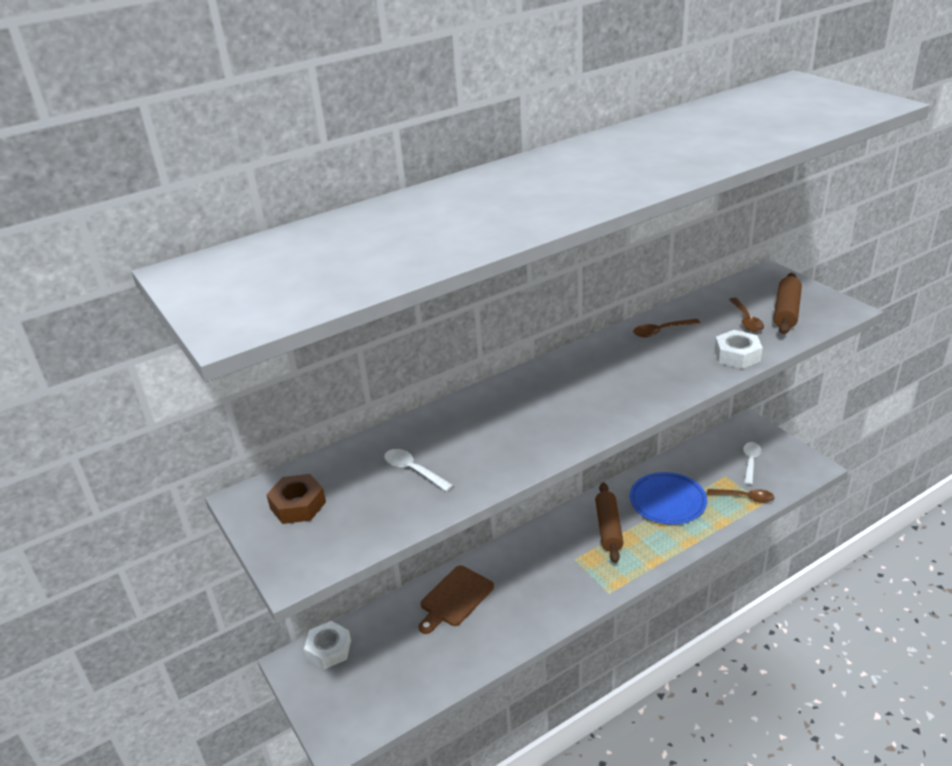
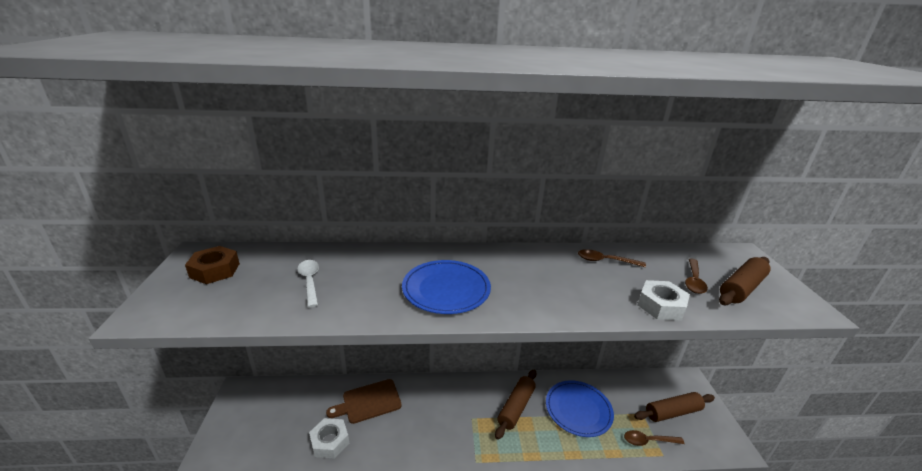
camera: 25 degrees right, 5 degrees down
(329, 649) = (266, 393): white nut -> white nut (330, 442)
(550, 420) = (446, 289): none -> blue plate
(745, 497) = (648, 441): brown spoon -> brown spoon turned 135 degrees clockwise
(750, 462) = (672, 412): white spoon -> brown rolling pin

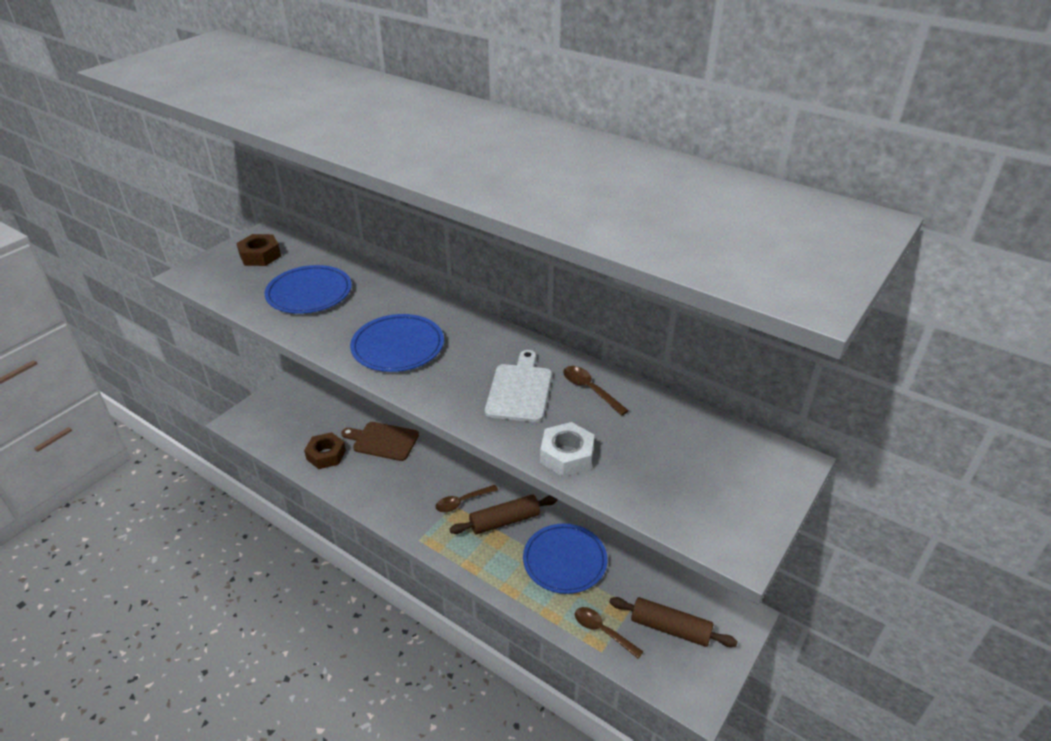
camera: 40 degrees right, 10 degrees up
(310, 281) = (309, 293): white spoon -> blue plate
(330, 442) = (326, 455): white nut -> brown nut
(570, 280) = (519, 390): none -> white cutting board
(693, 281) = (653, 454): brown spoon -> brown spoon (462, 502)
(741, 288) = (696, 489): brown rolling pin -> none

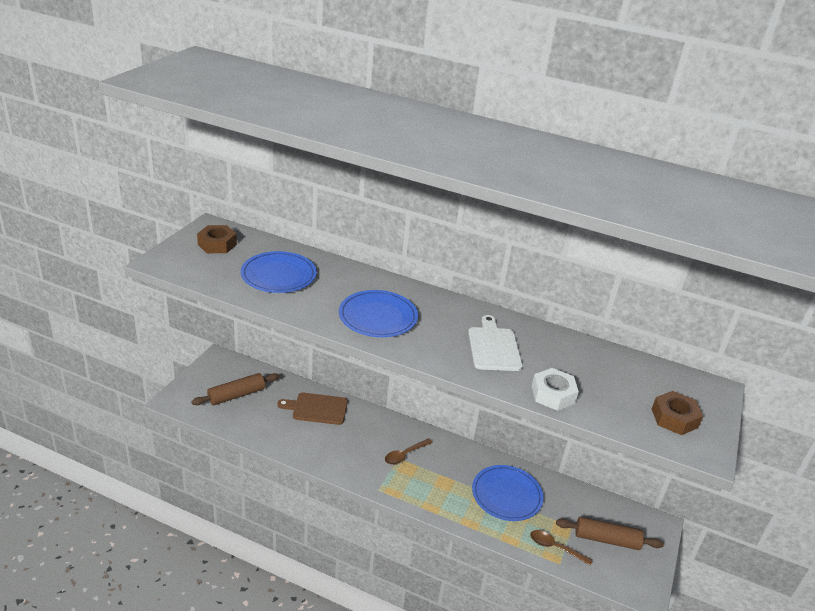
camera: 15 degrees left, 5 degrees down
(326, 455) = (269, 424): brown nut -> brown nut (674, 418)
(504, 521) = (446, 467): brown rolling pin -> brown rolling pin (236, 395)
(590, 390) = (548, 344): brown spoon -> none

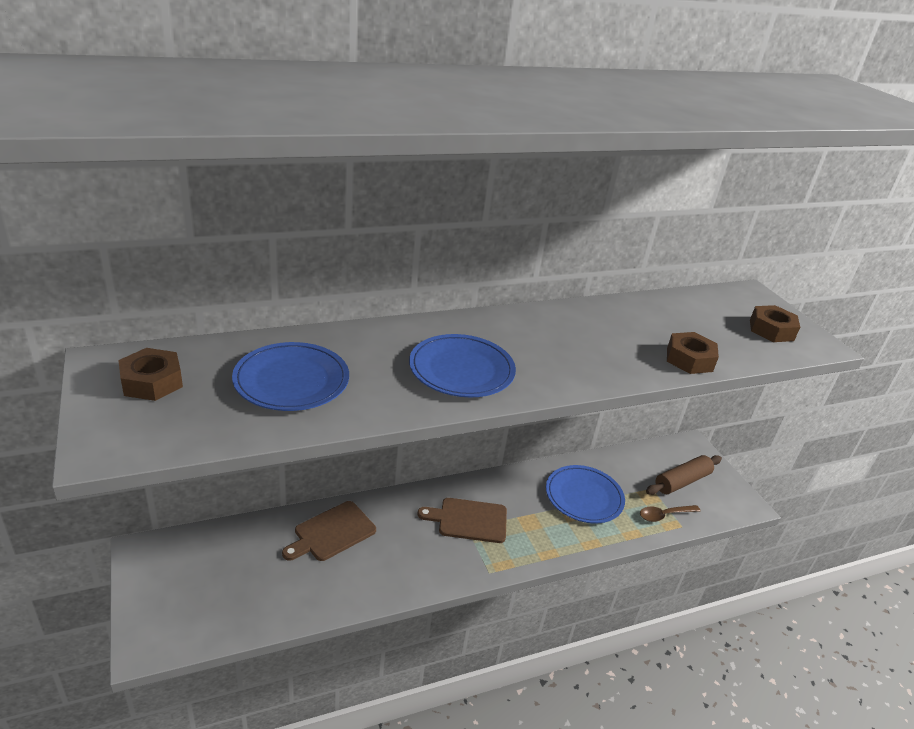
camera: 45 degrees left, 0 degrees up
(236, 395) = (222, 580): brown rolling pin -> none
(405, 455) = (469, 520): brown spoon -> brown cutting board
(493, 347) = (590, 342): white cutting board -> none
(553, 394) = (689, 359): white nut -> brown nut

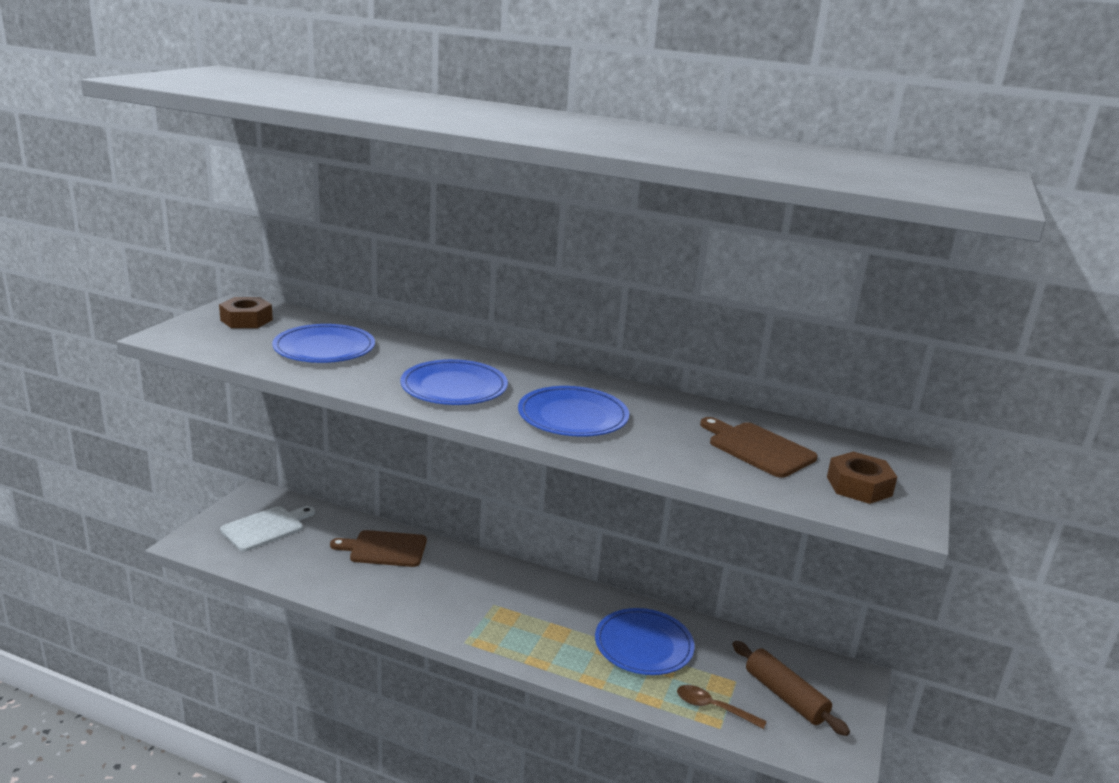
camera: 45 degrees right, 10 degrees down
(202, 579) = (266, 528): none -> white cutting board
(469, 520) = (503, 600): brown cutting board -> brown cutting board (758, 448)
(574, 355) = (573, 416): none -> blue plate
(682, 481) = (785, 696): brown rolling pin -> brown rolling pin turned 45 degrees clockwise
(689, 359) = (690, 463): brown nut -> none

